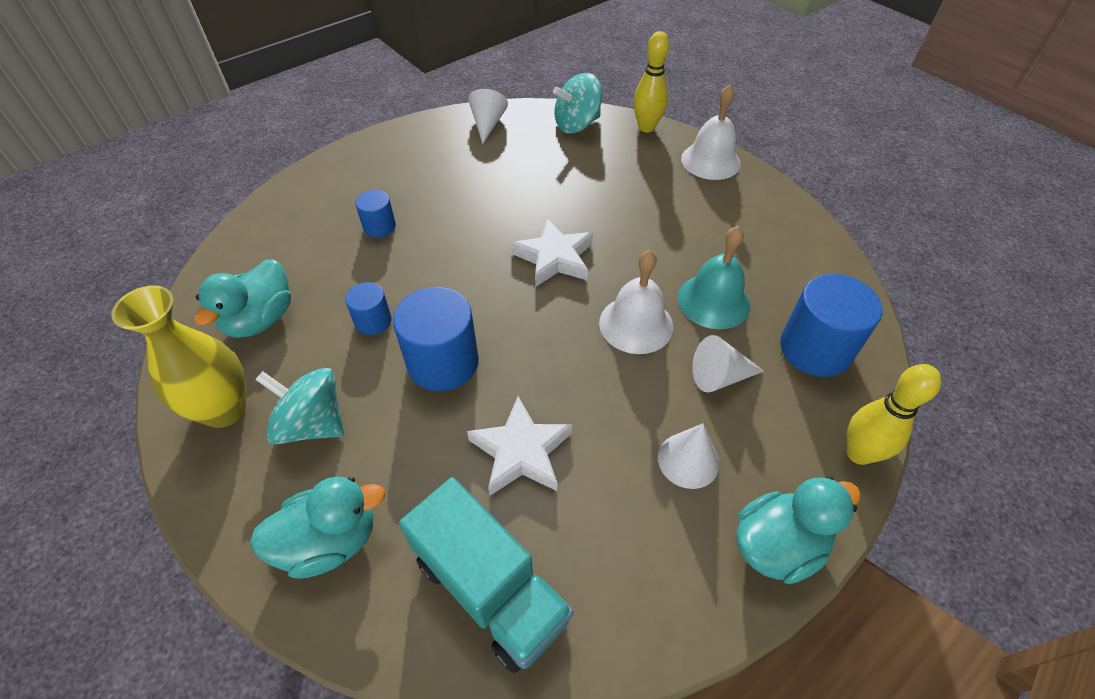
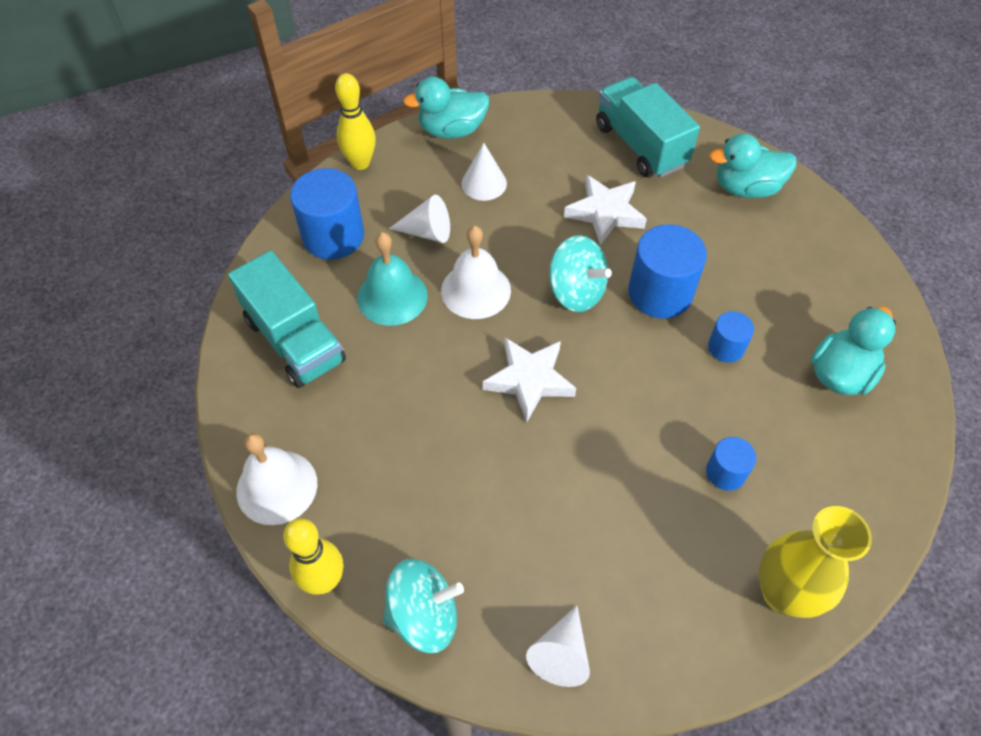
camera: 165 degrees left, 5 degrees up
(225, 409) = (849, 292): yellow vase -> yellow vase (784, 593)
(312, 424) = (771, 265): turquoise spinning top -> turquoise spinning top (576, 292)
(773, 247) = (295, 340): none -> turquoise truck

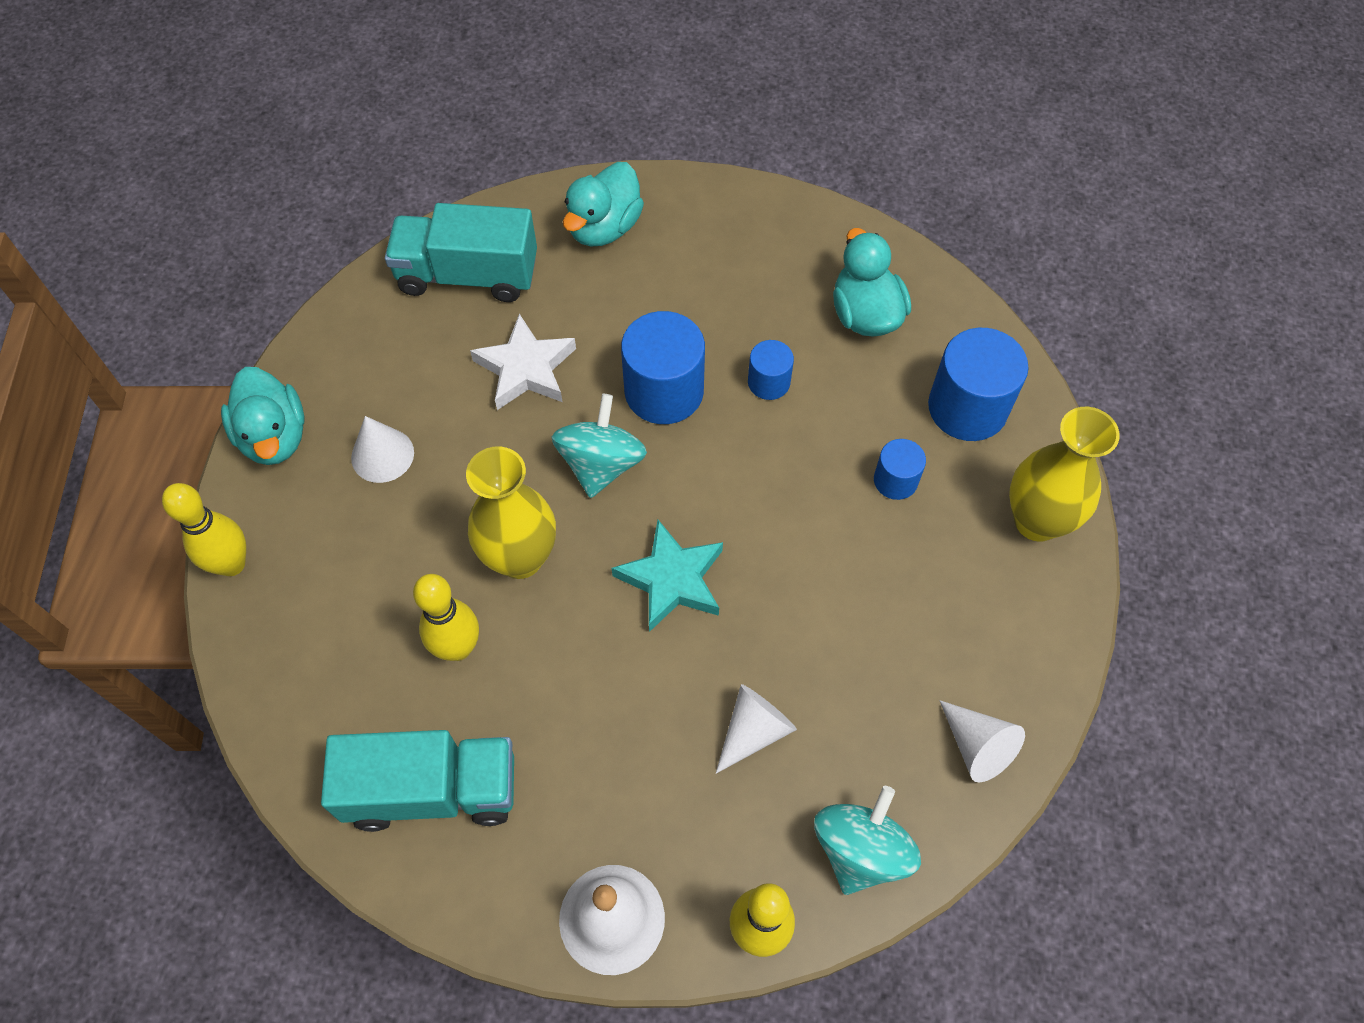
camera: 55 degrees left, 5 degrees up
(333, 236) = (317, 660): blue cylinder -> blue cylinder (967, 407)
(392, 296) = (458, 647): turquoise bell -> yellow bowling pin
(427, 232) = (400, 556): white cone -> white cone (754, 730)
(452, 130) = (274, 436): turquoise duck -> turquoise duck turned 45 degrees counterclockwise
(476, 290) = (520, 557): white bell -> yellow vase
(529, 380) = (672, 579): white star -> turquoise star
(576, 292) = (601, 464): turquoise spinning top -> turquoise spinning top turned 60 degrees counterclockwise

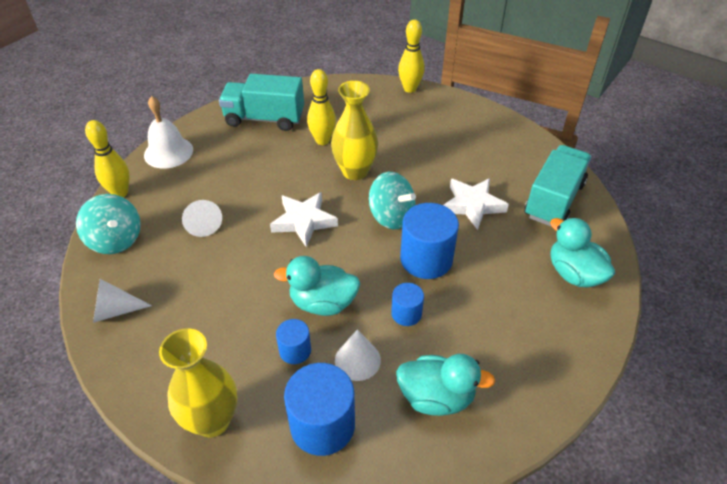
camera: 115 degrees right, 15 degrees down
(274, 436) = (473, 111): turquoise duck -> turquoise duck (323, 303)
(382, 455) = (443, 141): white cone -> white cone (357, 360)
(432, 790) = (264, 119): turquoise truck -> turquoise truck turned 75 degrees clockwise
(672, 579) = (304, 221): turquoise star -> white star

